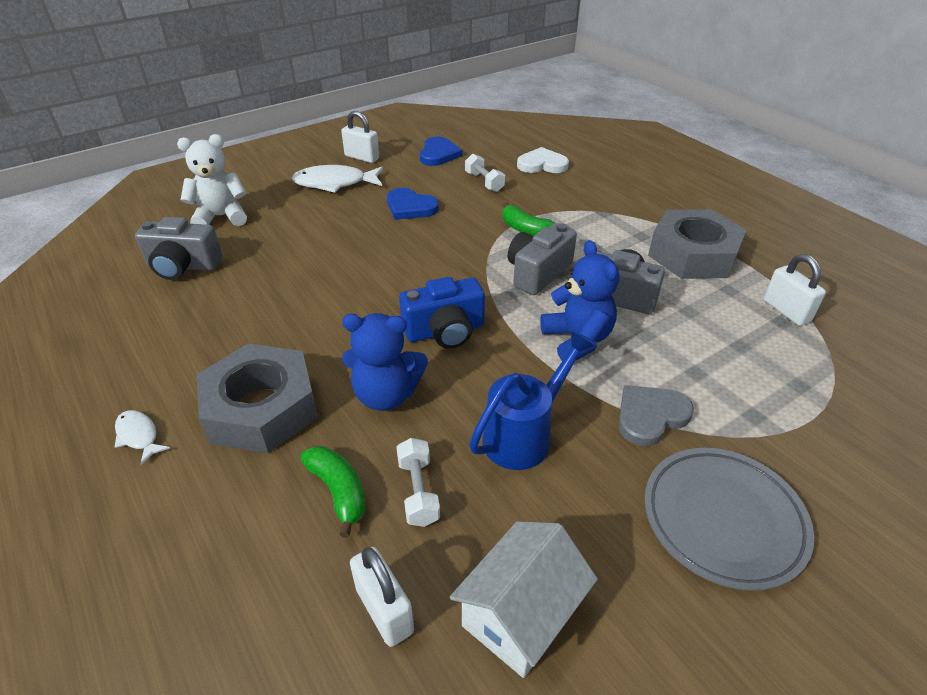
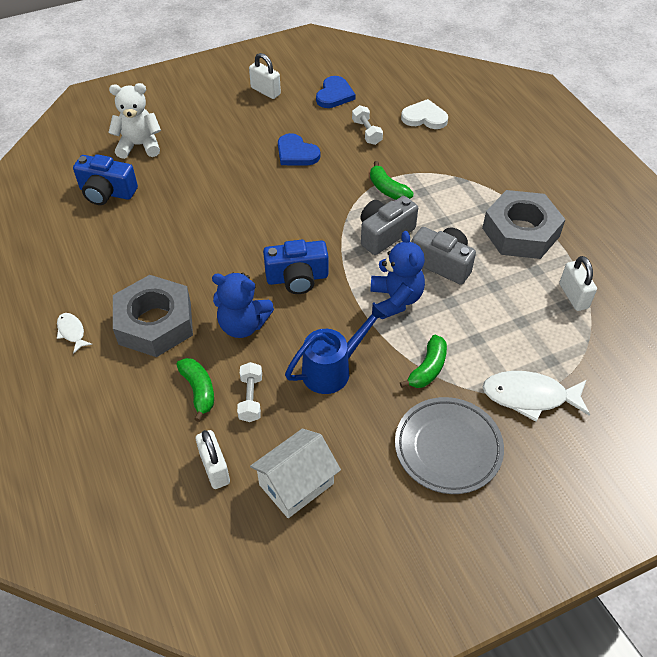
camera: 10 degrees right, 10 degrees up
(183, 266) = (107, 192): grey camera -> blue camera
(335, 183) = (237, 119): white fish -> white fish (530, 396)
(650, 416) = (428, 368): grey heart -> green banana

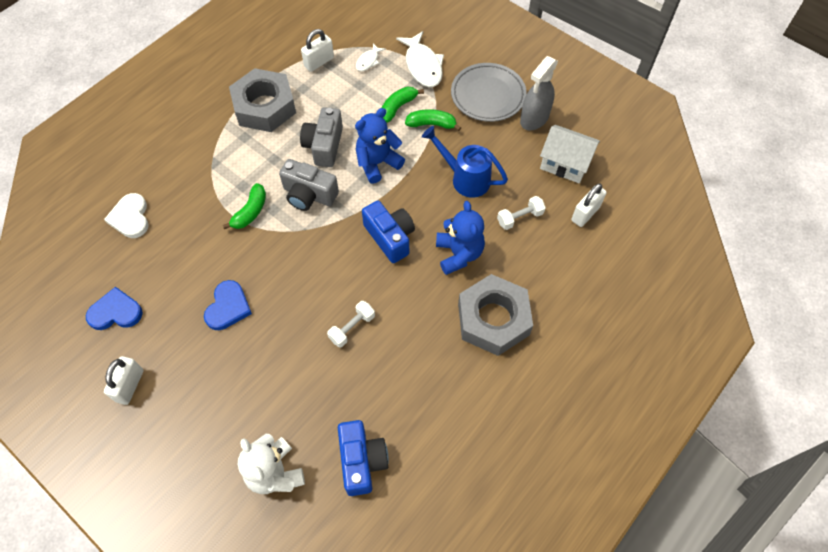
camera: 115 degrees left, 10 degrees up
(72, 332) = (539, 380): white fish -> white fish (368, 61)
(198, 390) = (534, 254): green banana -> green banana (398, 107)
(366, 132) = (172, 258): white dumbbell -> white dumbbell (352, 328)
(385, 484) = (534, 118): none -> grey spray bottle

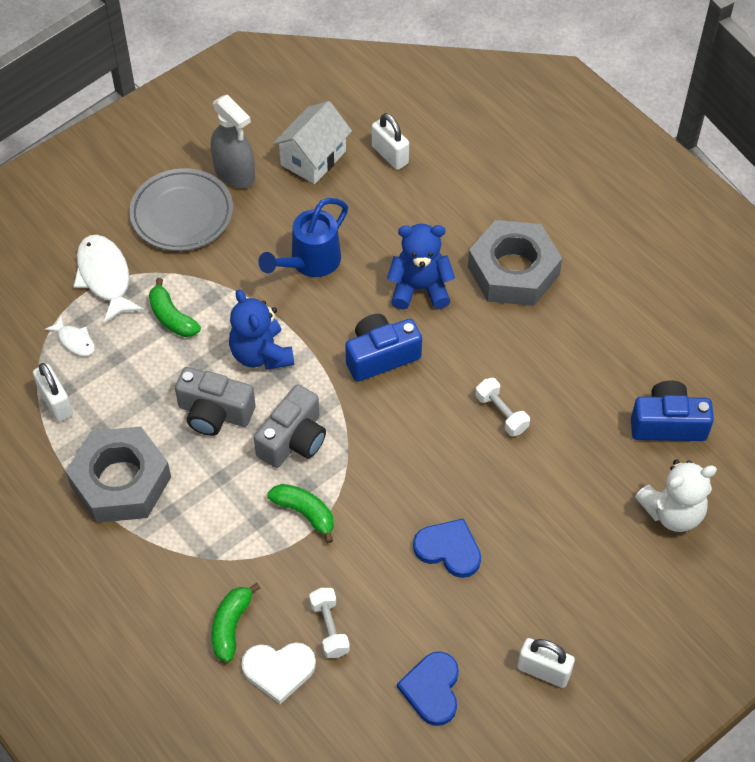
camera: 80 degrees left, 5 degrees down
(422, 66) = (105, 277): white fish -> white fish turned 105 degrees counterclockwise
(431, 124) = (212, 284): green banana -> green banana (231, 626)
(520, 218) = (381, 219): white dumbbell -> white dumbbell (329, 628)

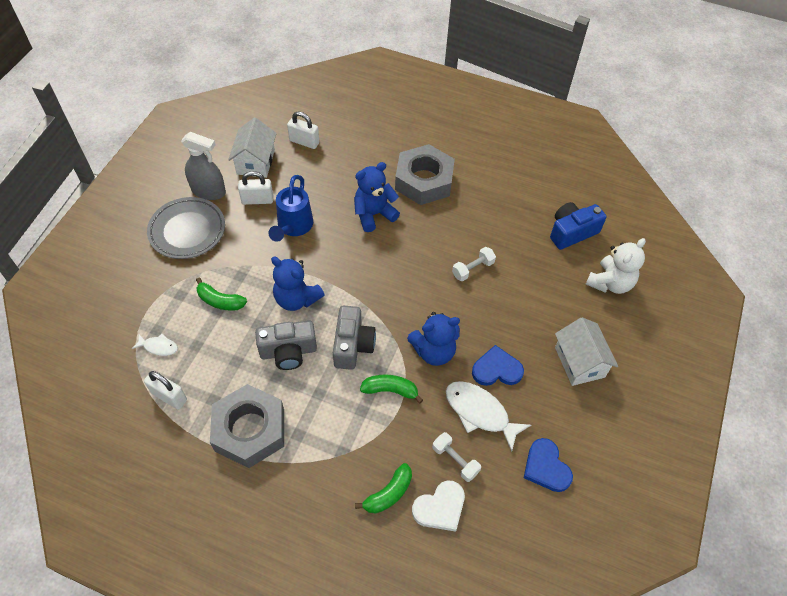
camera: 30 degrees left, 0 degrees up
(105, 277) = (156, 294): white fish -> white fish (480, 412)
(231, 626) = (388, 493): green banana -> green banana turned 120 degrees counterclockwise
(381, 356) = (376, 266): blue camera -> none
(385, 492) = (434, 351): none -> blue teddy bear
(501, 413) = (473, 269): white dumbbell -> white dumbbell turned 60 degrees counterclockwise
(543, 671) = (604, 418): white padlock -> white padlock (257, 200)
(560, 590) = (579, 362): none -> white house

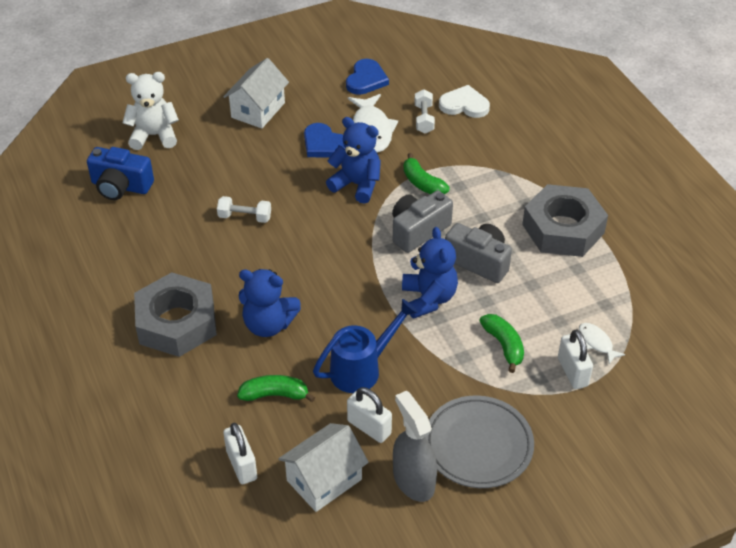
camera: 135 degrees left, 10 degrees down
(169, 396) = (615, 295): white padlock -> white padlock (572, 372)
(388, 493) = (492, 131): green banana -> green banana (274, 395)

